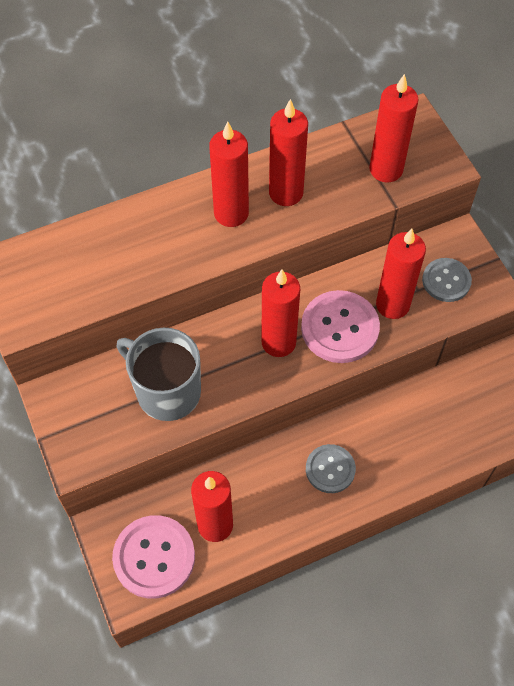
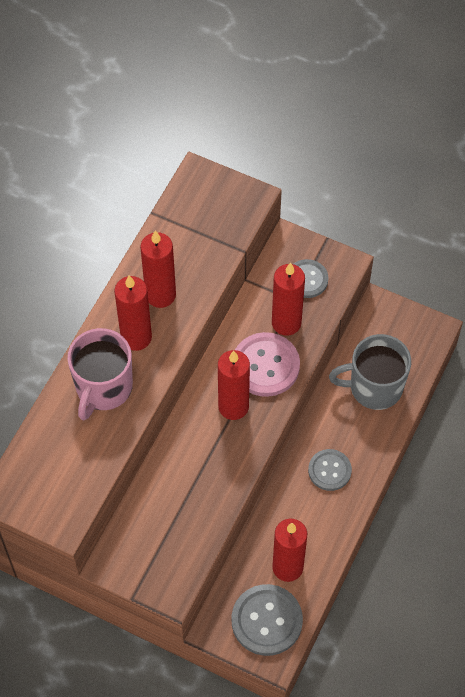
camera: 40 degrees left, 0 degrees up
(154, 557) = (266, 621): pink button -> grey button
(163, 235) = (103, 388): none -> pink mug
(166, 391) = (188, 498): grey mug -> grey mug (374, 387)
(386, 169) = (214, 228): red candle -> none

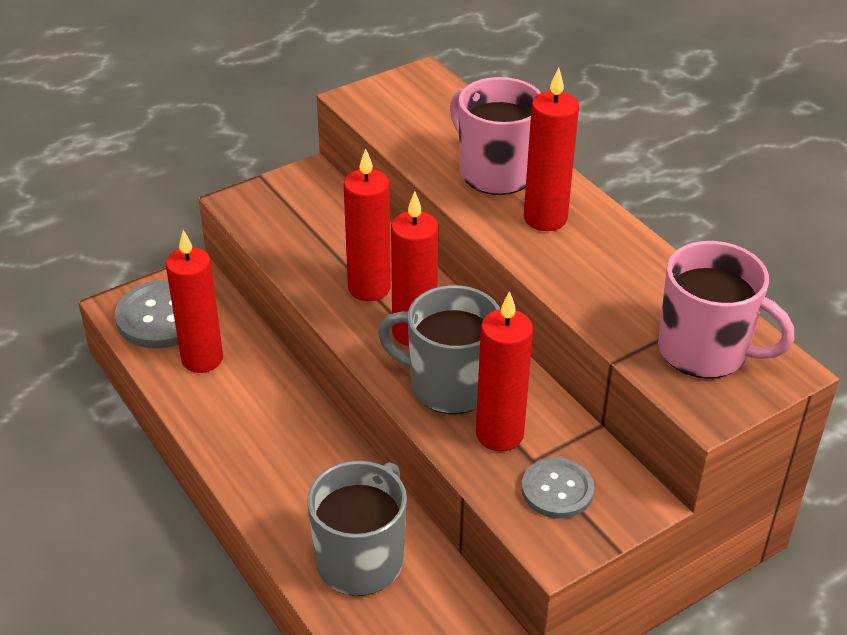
camera: 120 degrees right, 20 degrees down
(160, 295) = (594, 259): red candle -> red candle (369, 288)
(207, 213) = (705, 351): none -> pink mug
(265, 366) = (449, 385): pink button -> grey mug
(329, 470) = (283, 452): grey button -> none

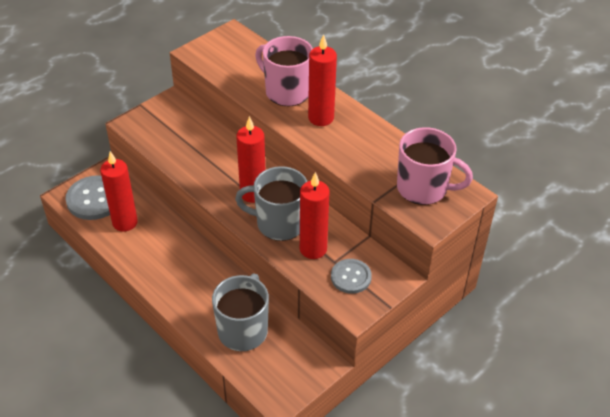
camera: 10 degrees left, 5 degrees up
(369, 288) = (221, 169): red candle -> none

